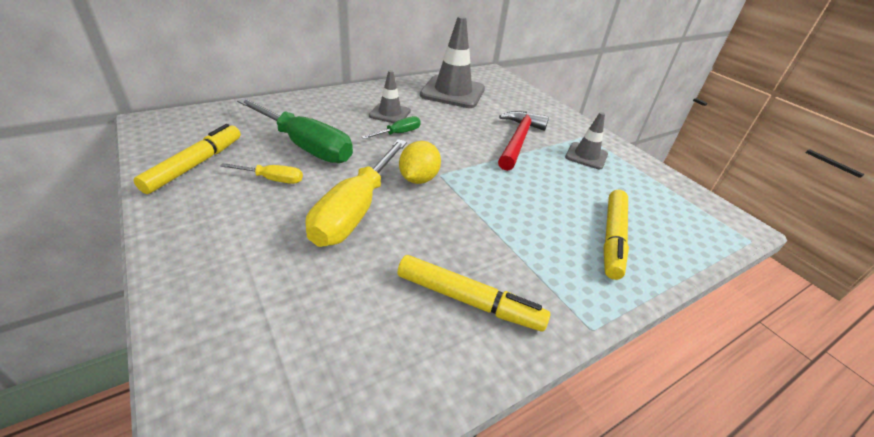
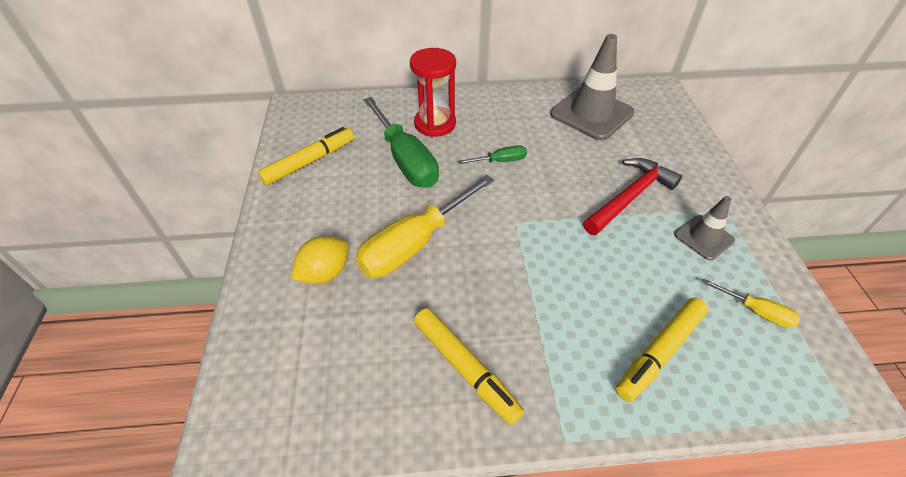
camera: 30 degrees right, 10 degrees up
(272, 179) = (362, 192): yellow screwdriver -> yellow screwdriver (756, 311)
(320, 116) = (435, 124): none -> red hourglass
(390, 113) = (505, 133): grey traffic cone -> none
(418, 179) = (491, 222): yellow lemon -> yellow lemon (325, 273)

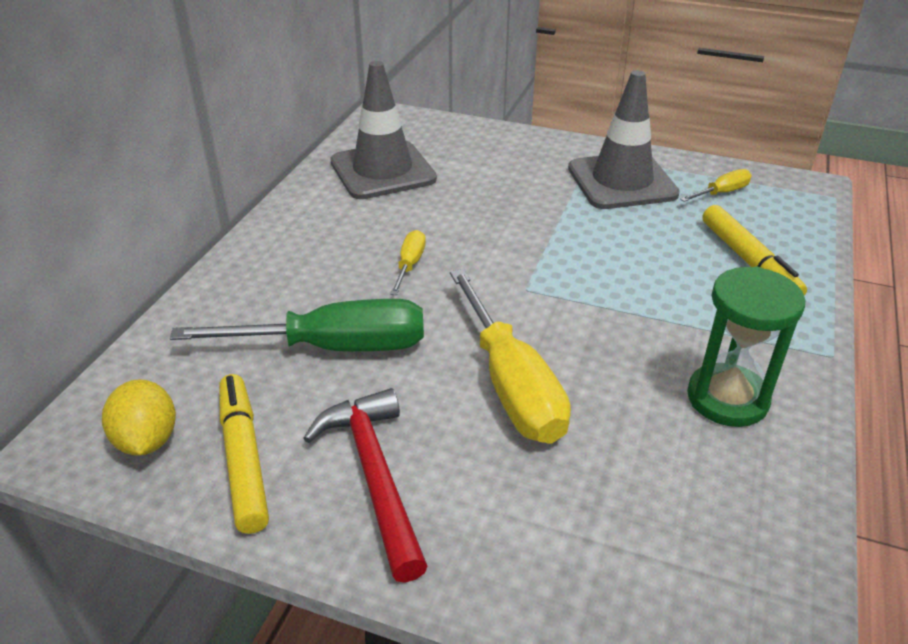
camera: 65 degrees left, 10 degrees down
(325, 273) = (516, 495): yellow lemon -> yellow lemon (147, 440)
(435, 124) = (280, 296): red hourglass -> none
(465, 368) = (727, 398): yellow marker -> green hourglass
(500, 161) = (409, 265): green screwdriver -> yellow screwdriver
(630, 197) = (540, 199): red hammer -> red hammer (375, 476)
(703, 237) = (622, 181): grey traffic cone -> grey traffic cone, size x1.84

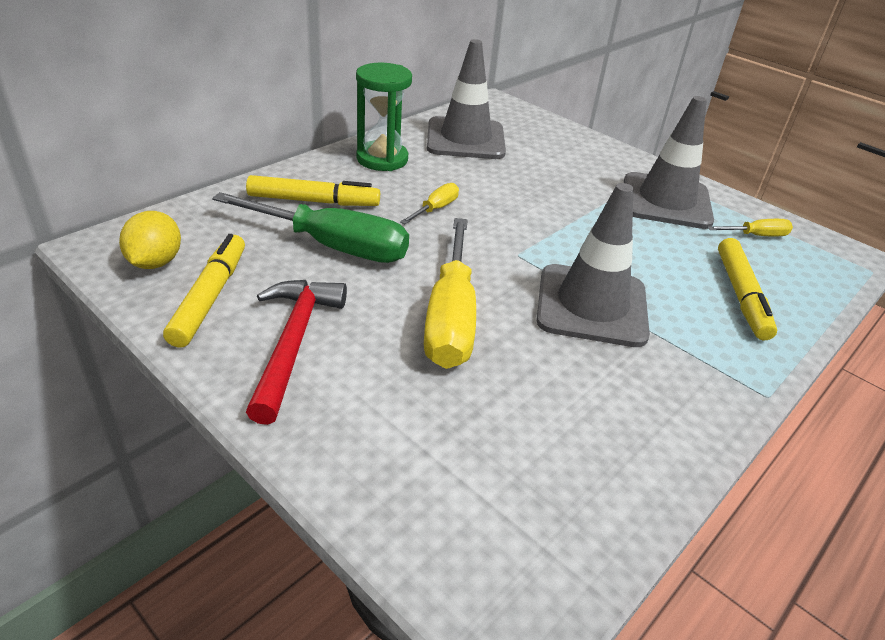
camera: 20 degrees right, 0 degrees up
(273, 300) = (313, 201): none -> yellow marker
(630, 320) = (591, 305): none -> grey traffic cone
(727, 398) = (635, 394): green hourglass -> green hourglass (382, 159)

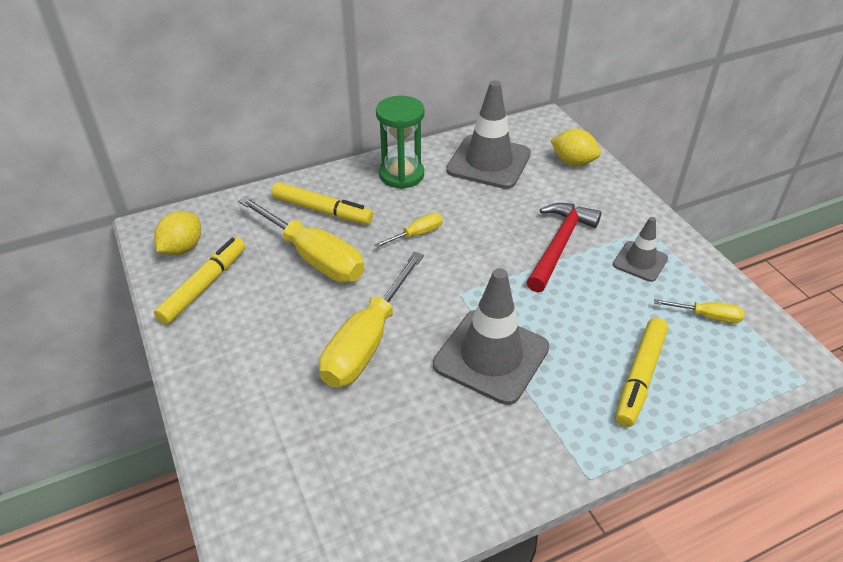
camera: 25 degrees right, 5 degrees up
(294, 343) = (241, 337): red hammer -> red hammer (559, 245)
(332, 246) = (313, 257): green screwdriver -> yellow screwdriver
(546, 131) = (573, 162): none -> yellow lemon
(666, 201) = (640, 261): grey traffic cone -> grey traffic cone, size x0.54

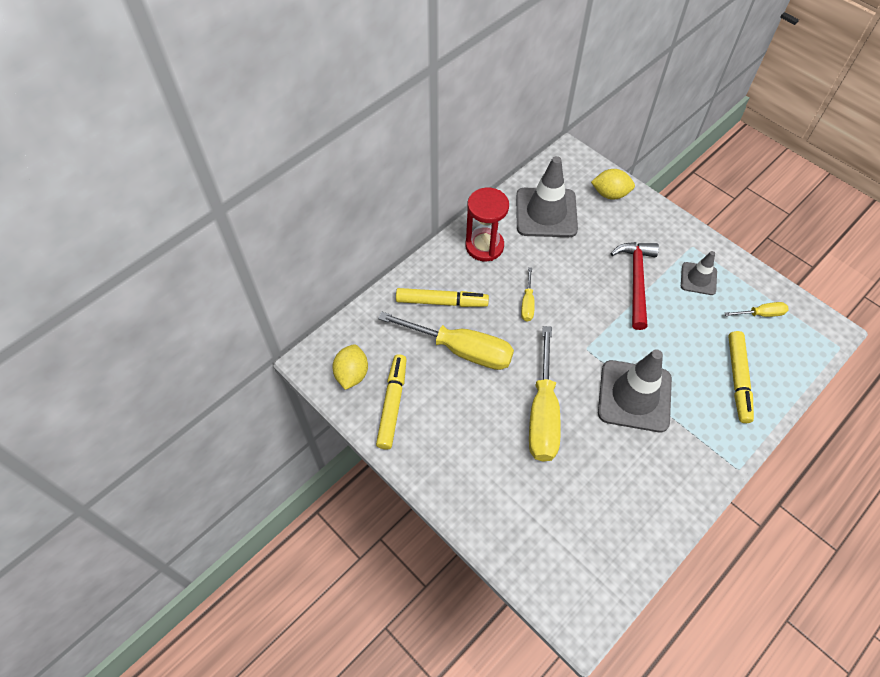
camera: 20 degrees left, 15 degrees up
(401, 175) = (484, 246): green hourglass -> red hourglass
(416, 234) = (527, 303): yellow screwdriver -> yellow screwdriver turned 150 degrees clockwise

